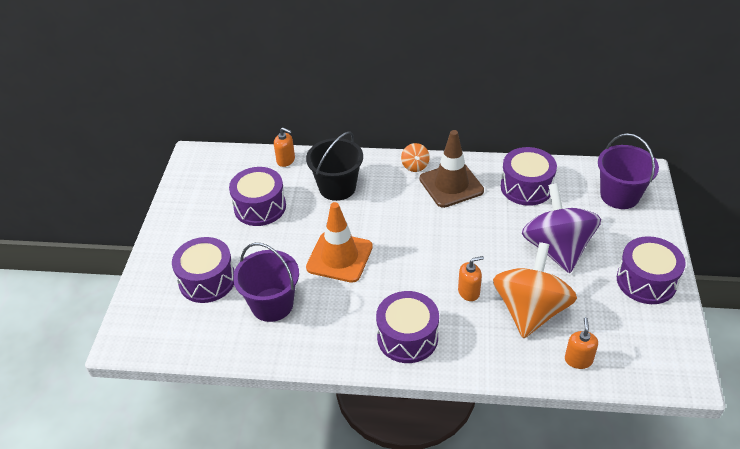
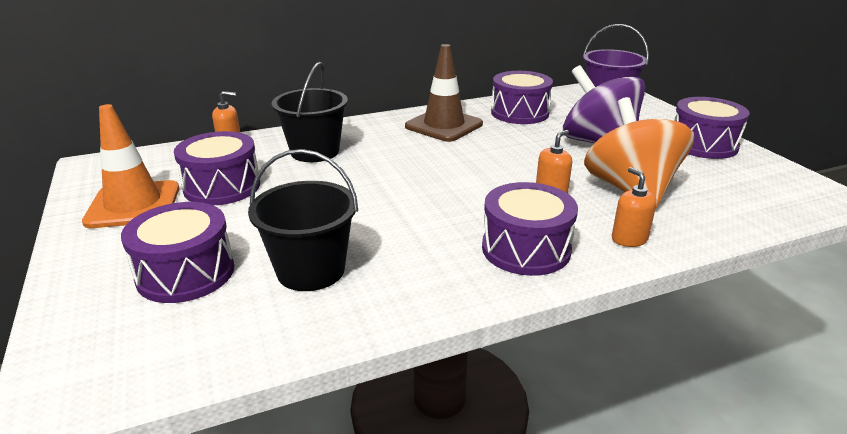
camera: 30 degrees left, 15 degrees down
(272, 304) = (311, 270): purple bucket -> black bucket
(339, 257) = (369, 203): orange traffic cone -> orange traffic cone (133, 205)
(415, 166) = (391, 121): orange spinning top -> none
(578, 360) = (725, 213): orange soap dispenser -> orange soap dispenser (629, 239)

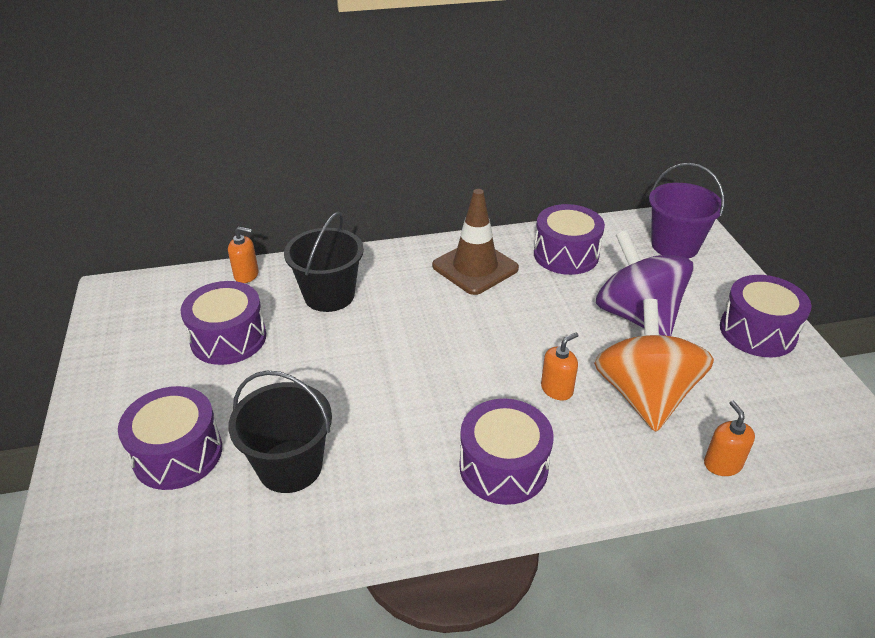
camera: 10 degrees right, 10 degrees up
(133, 205) = (143, 354): orange traffic cone -> none
(629, 239) = (614, 467): orange soap dispenser -> orange soap dispenser (722, 464)

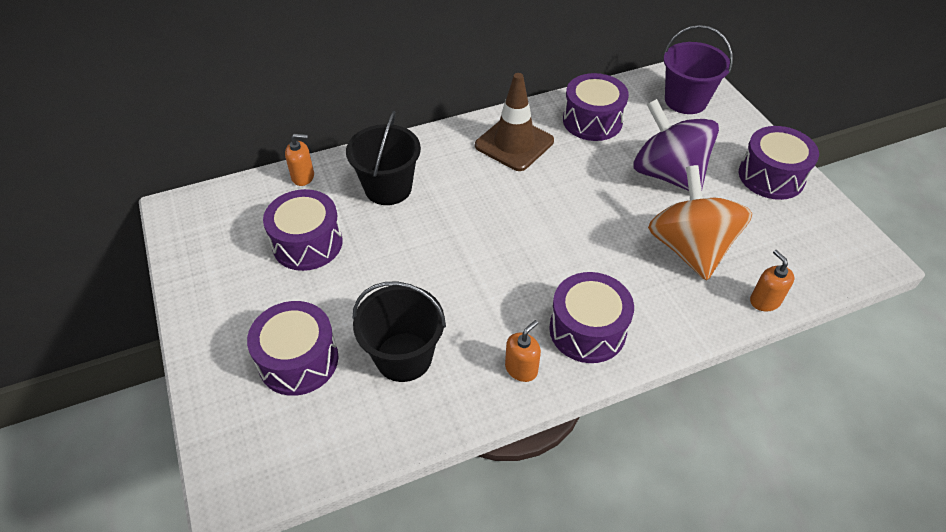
camera: 10 degrees left, 10 degrees up
(557, 389) = (615, 253): orange soap dispenser -> orange soap dispenser (521, 369)

